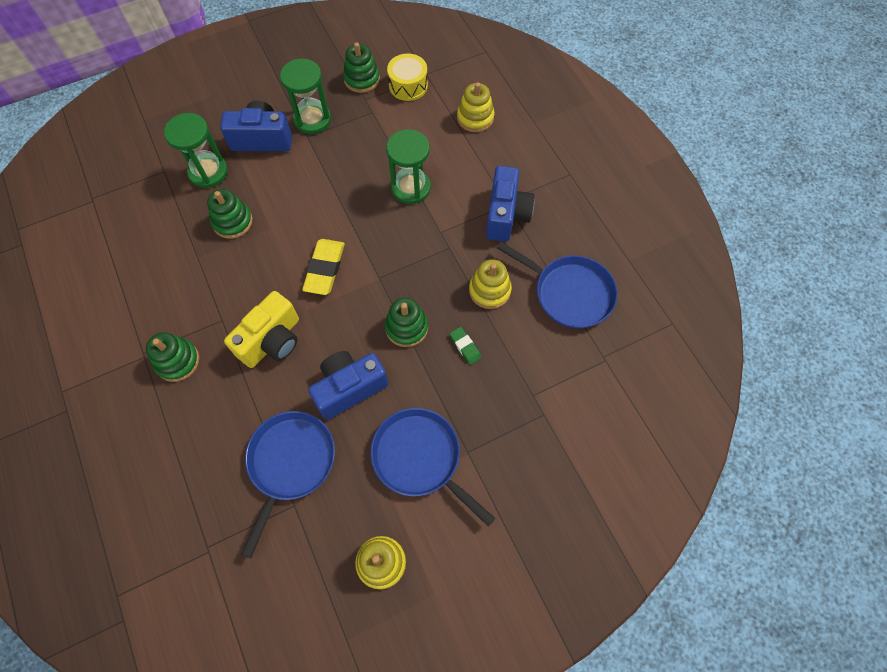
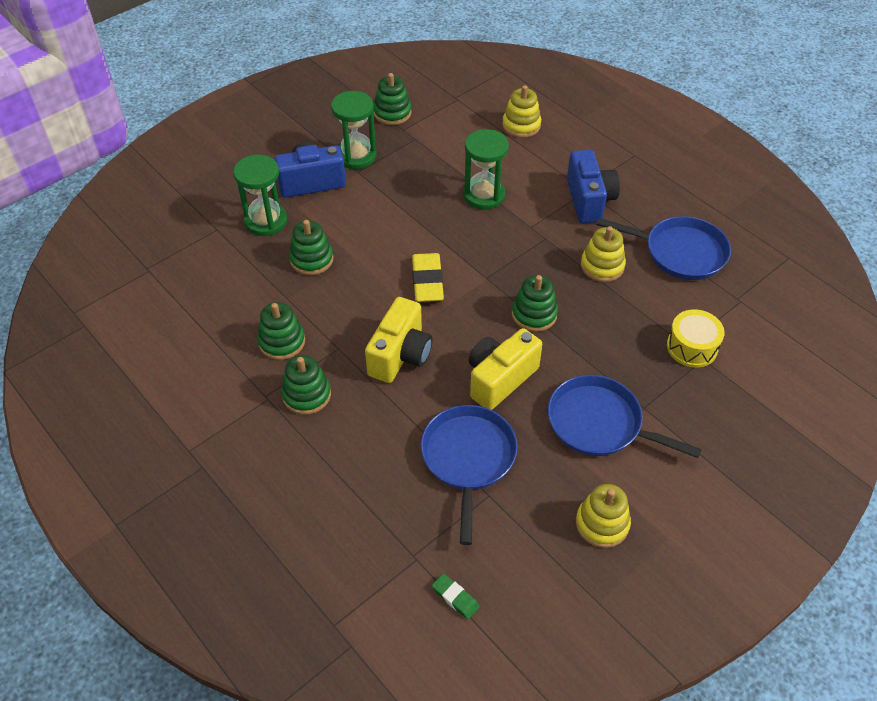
camera: 15 degrees left, 15 degrees down
(176, 301) = (282, 342): none -> green stacking toy
(349, 388) = (499, 379): blue camera -> yellow camera
(408, 85) = (442, 110): yellow drum -> yellow drum (692, 347)
(465, 346) = (600, 318): green eraser -> green eraser (455, 598)

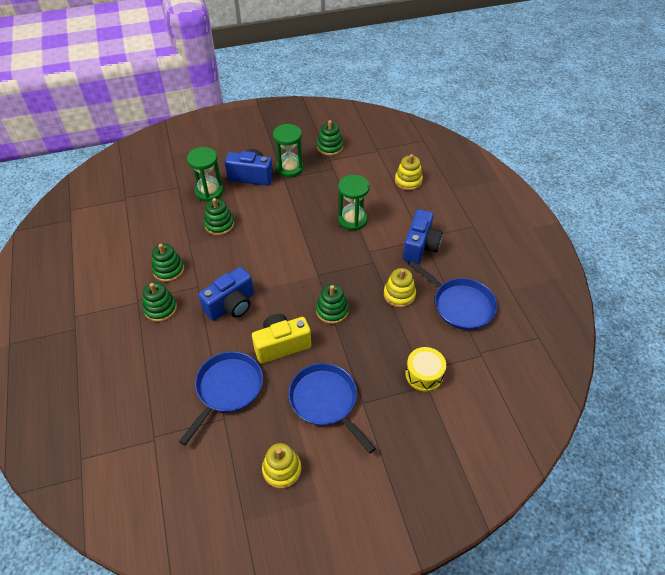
camera: 25 degrees right, 0 degrees up
(400, 355) = (231, 305): yellow camera -> blue camera
(427, 281) = (279, 264): yellow eraser -> none
(455, 598) = (159, 475): green eraser -> none

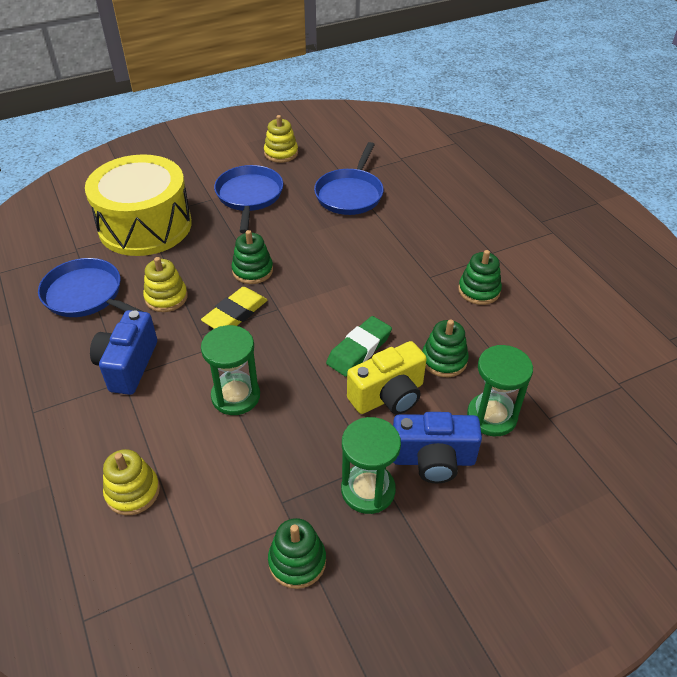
camera: 170 degrees right, 5 degrees down
(160, 308) = (460, 249): green stacking toy -> none
(231, 305) = (378, 262): blue camera -> none
(270, 238) = (359, 350): none -> green eraser
(281, 345) = (305, 232): yellow camera -> yellow camera (388, 396)
(325, 401) = (249, 196): blue pan -> blue pan turned 135 degrees counterclockwise
(348, 274) = (235, 314): none -> yellow eraser
(424, 374) = (145, 226): yellow drum -> yellow drum, size x2.24

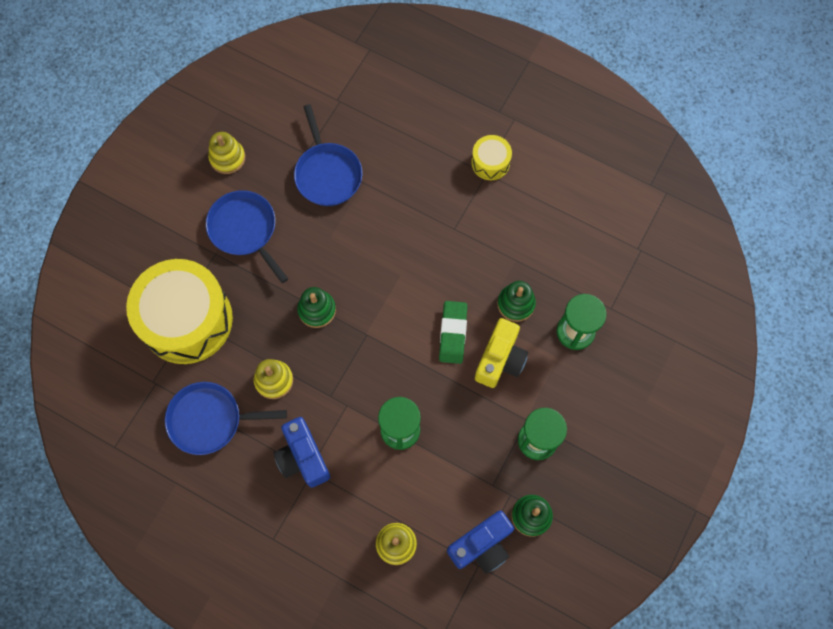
camera: 35 degrees left, 25 degrees up
(235, 314) = (339, 360): yellow eraser -> none
(433, 460) = (561, 391): blue camera -> blue camera (482, 546)
(479, 290) = (498, 220): green stacking toy -> none
(505, 249) = (490, 162): none -> yellow drum

